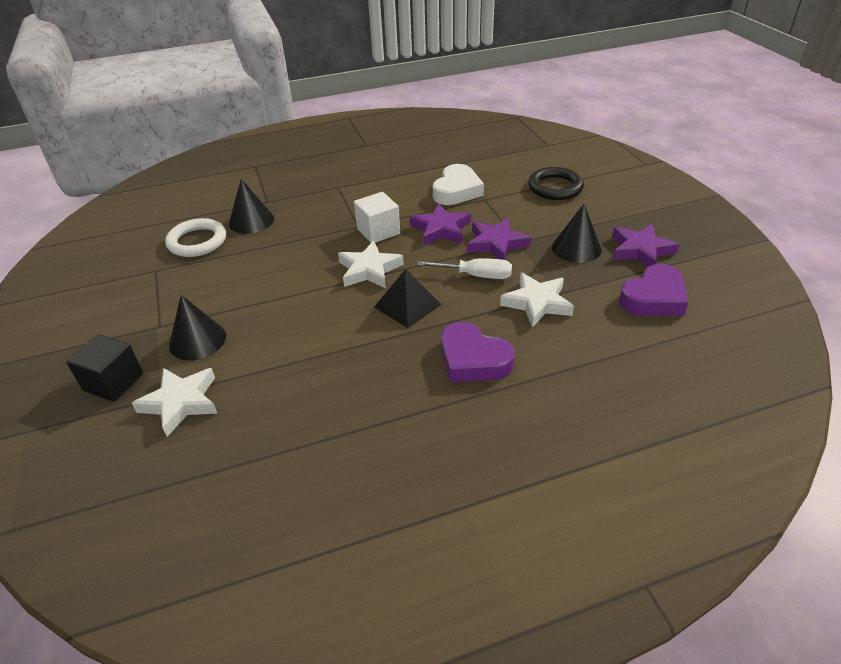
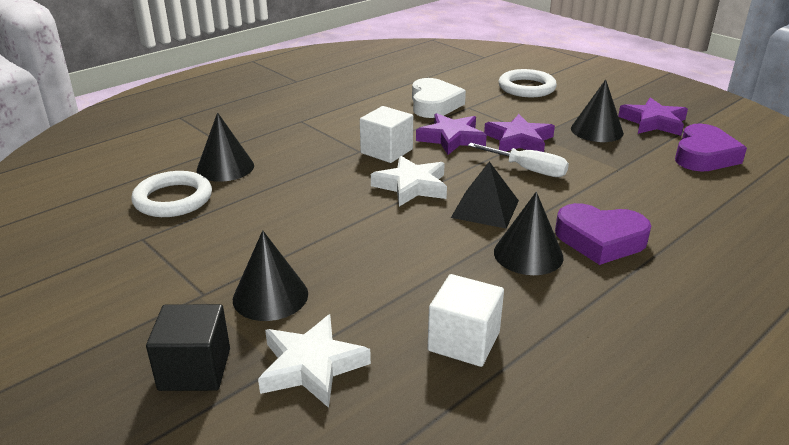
camera: 25 degrees left, 10 degrees down
(291, 416) = (464, 341): none -> white cube
(403, 357) = (528, 254): none -> black cone
(476, 276) = (527, 170): white screwdriver -> white screwdriver turned 45 degrees clockwise
(537, 303) = (608, 180): white star -> none
(555, 187) = (526, 88): black ring -> white ring

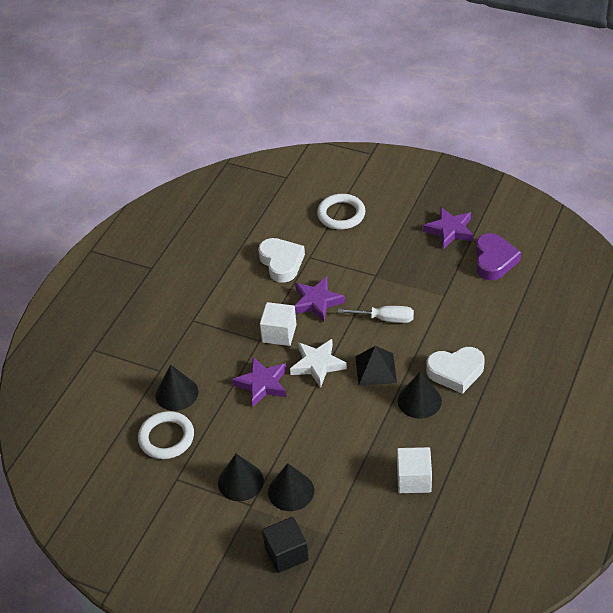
camera: 20 degrees left, 15 degrees up
(311, 366) = (345, 527): white star -> none
(519, 140) = (365, 287): purple star -> purple star (262, 384)
(597, 130) = (414, 255): black cone -> black cone (240, 481)
(600, 240) = (456, 372): purple heart -> white heart

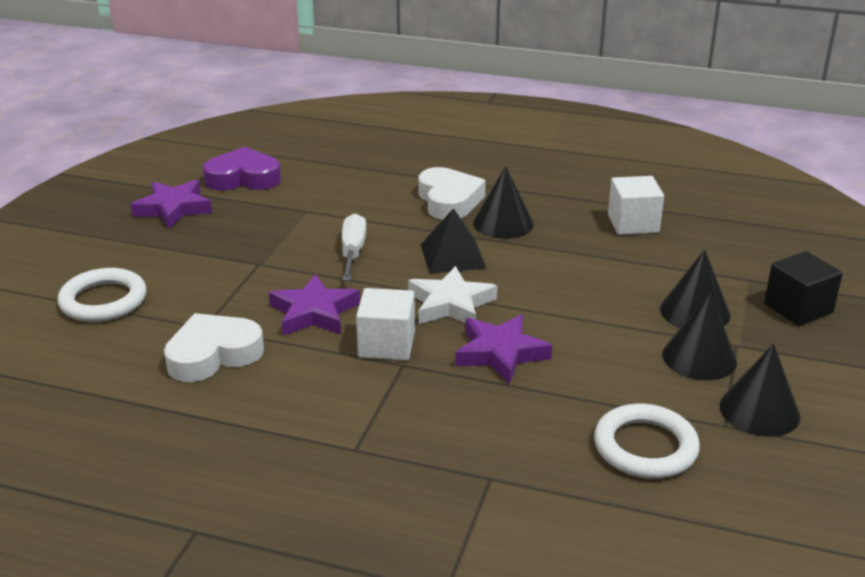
camera: 100 degrees left, 15 degrees down
(176, 393) = (541, 447): black cone -> black cone (759, 411)

